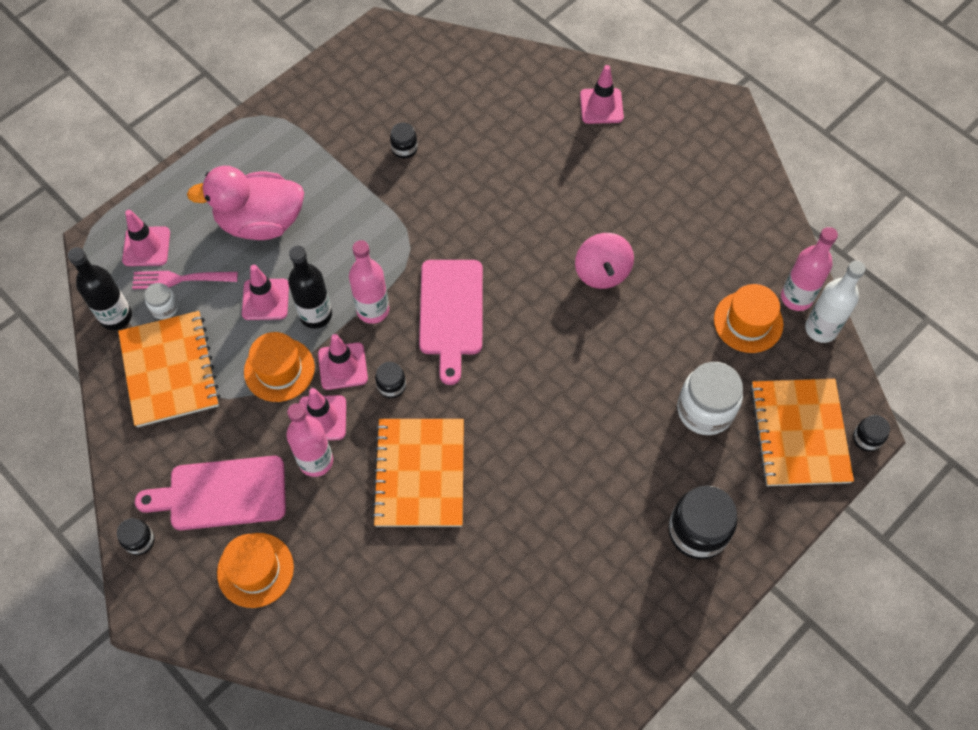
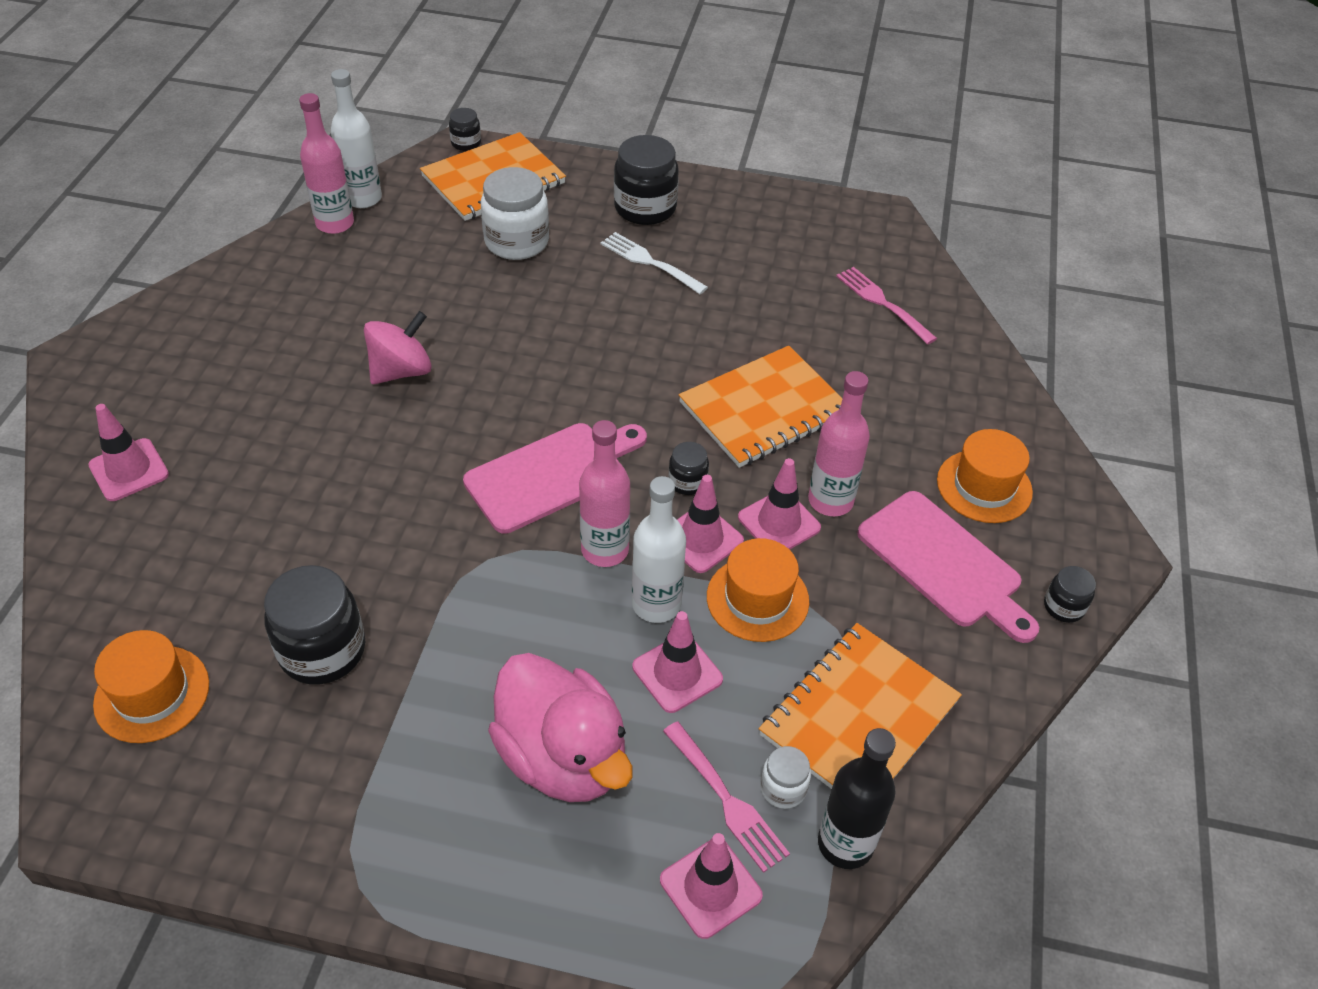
camera: 125 degrees left, 15 degrees down
(316, 315) = (656, 604): black bottle -> white bottle
(404, 148) = (322, 650): black jar -> black jar, size x1.97
(470, 642) = (882, 303): none -> pink fork
(625, 493) = (650, 262): none -> white fork
(748, 322) = (389, 246): orange hat -> orange hat (152, 694)

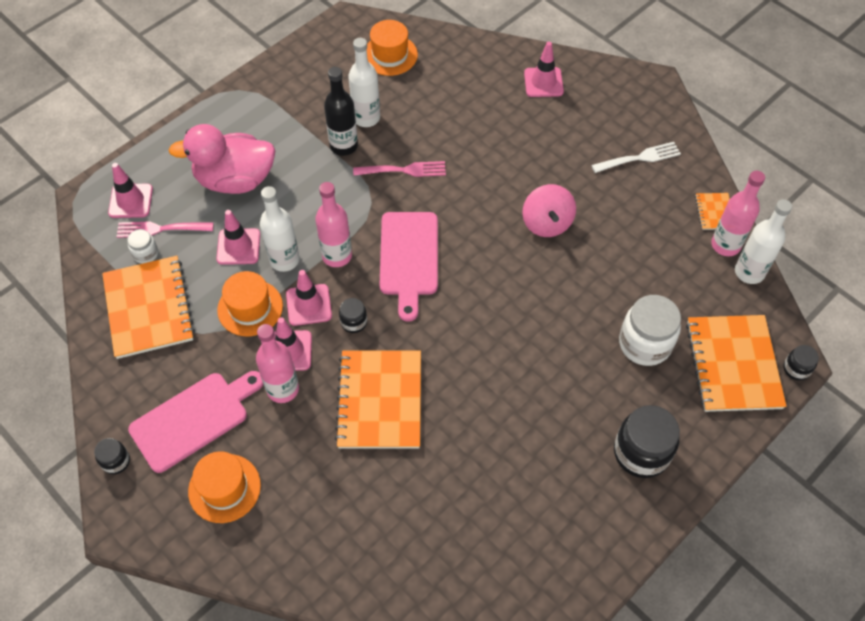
camera: 125 degrees right, 10 degrees up
(289, 244) = (714, 212): none -> orange notebook
(322, 650) = (366, 118): black jar -> white bottle
(650, 262) = (572, 418): white fork -> white fork (639, 158)
(845, 844) = (101, 261): black bottle -> black bottle (343, 146)
(882, 303) = (427, 555): pink fork -> pink fork (404, 170)
(944, 563) = (194, 419): pink cutting board -> pink cutting board turned 150 degrees clockwise

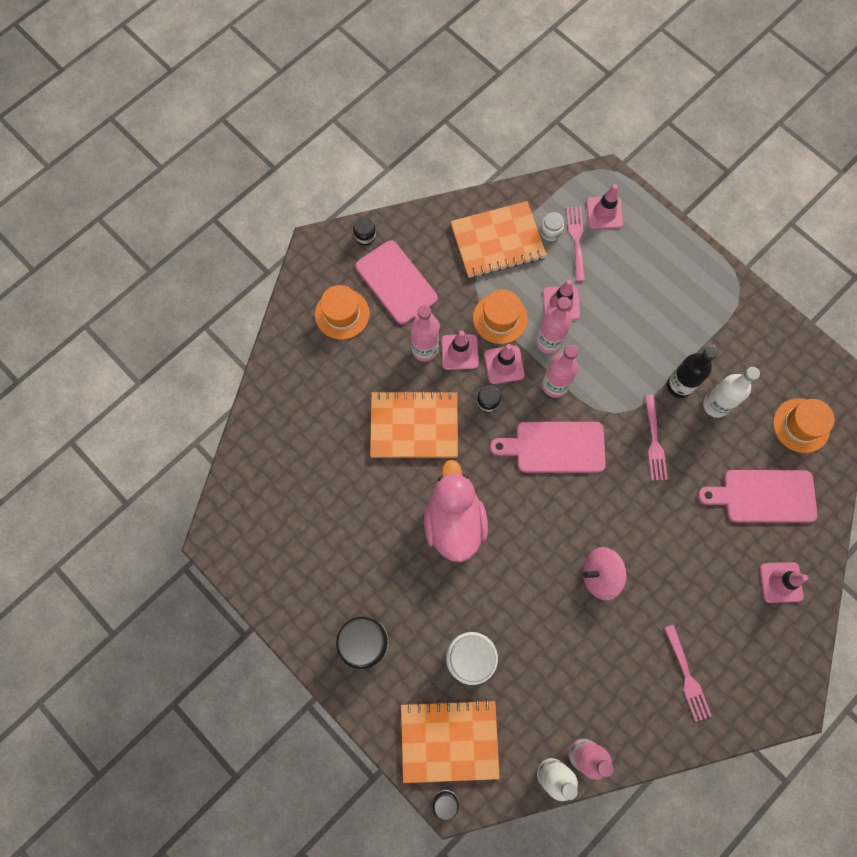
camera: 90 degrees right, 15 degrees up
(235, 180) = (632, 294): pink duck -> pink duck (454, 522)
(284, 260) = (548, 342): white bottle -> pink bottle
(460, 88) = (764, 496): none -> pink cutting board
(639, 158) = (687, 676): white fork -> pink fork
(714, 212) = (622, 748): orange notebook -> none

